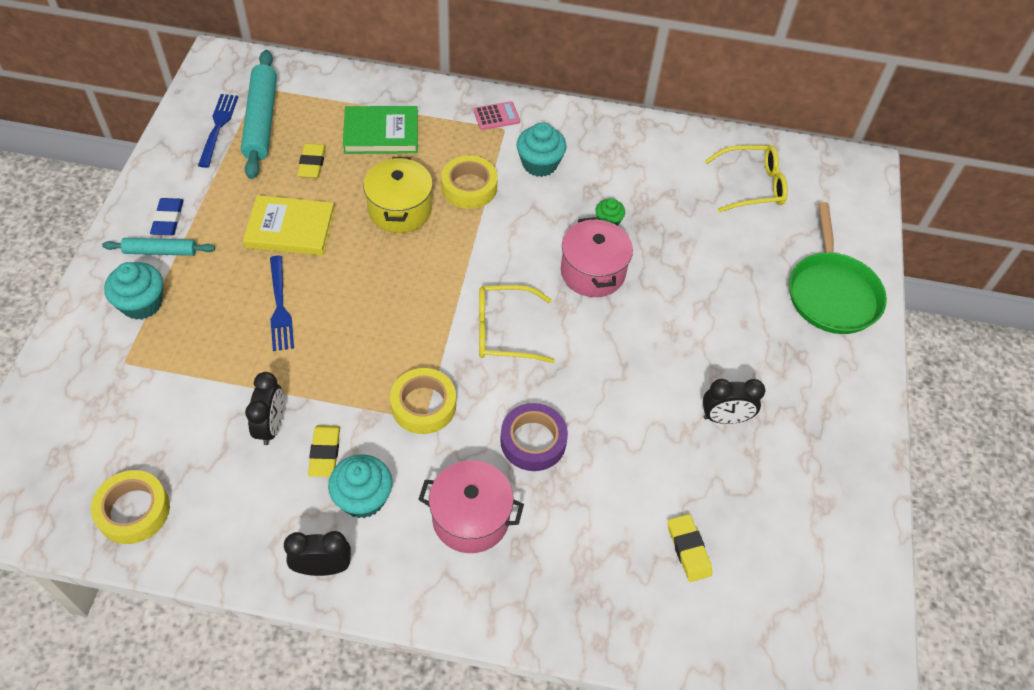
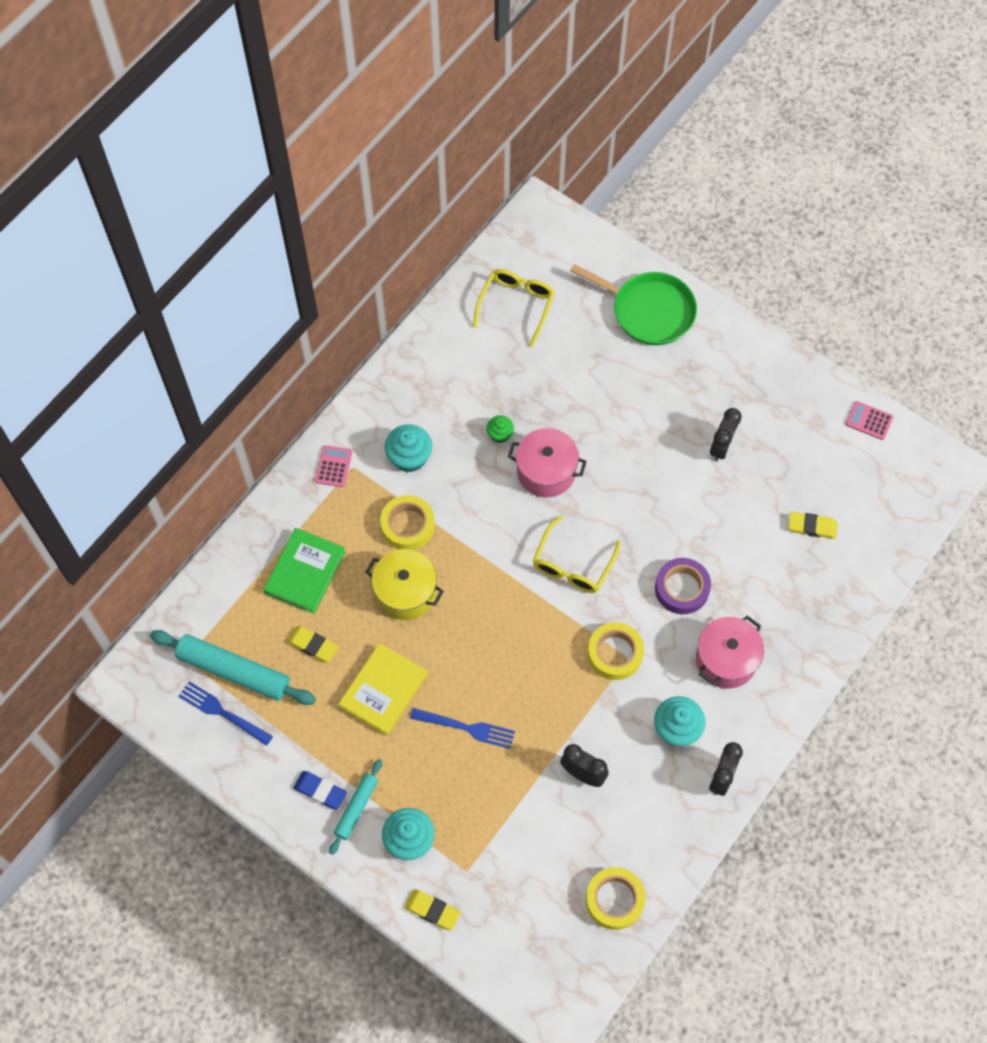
camera: 60 degrees left, 10 degrees up
(325, 453) = (625, 742): yellow eraser -> yellow eraser (432, 910)
(866, 562) = (869, 421): none -> pink calculator

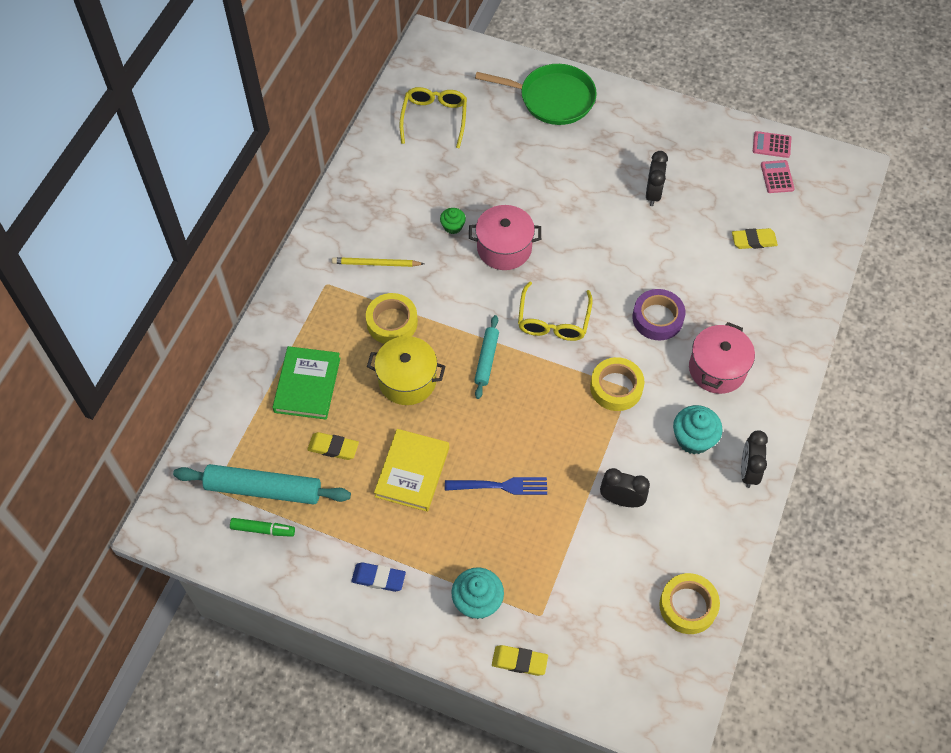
camera: 15 degrees left, 5 degrees down
(222, 712) = (263, 530): blue fork -> green marker
(333, 466) = (308, 287): pink calculator -> pink calculator (777, 177)
(356, 808) = (418, 585): turquoise rolling pin -> turquoise rolling pin (486, 359)
(409, 457) = (376, 264): turquoise cupcake -> yellow pencil

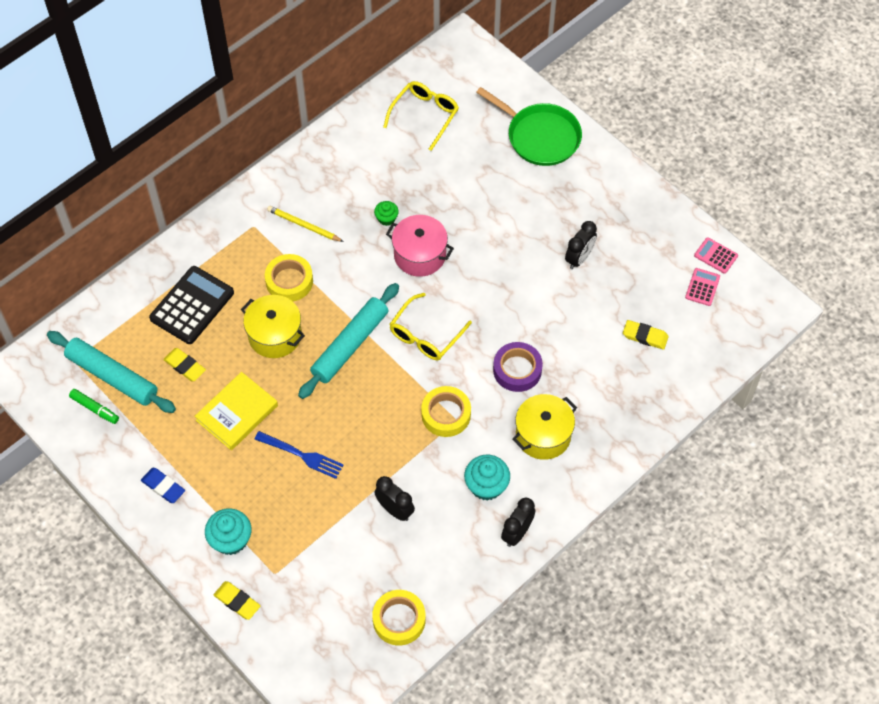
camera: 25 degrees right, 0 degrees up
(307, 385) = (192, 305): green book -> black calculator
(486, 359) = (350, 345): turquoise rolling pin -> turquoise rolling pin, size x1.77
(717, 369) = (543, 435): pink pot -> yellow pot

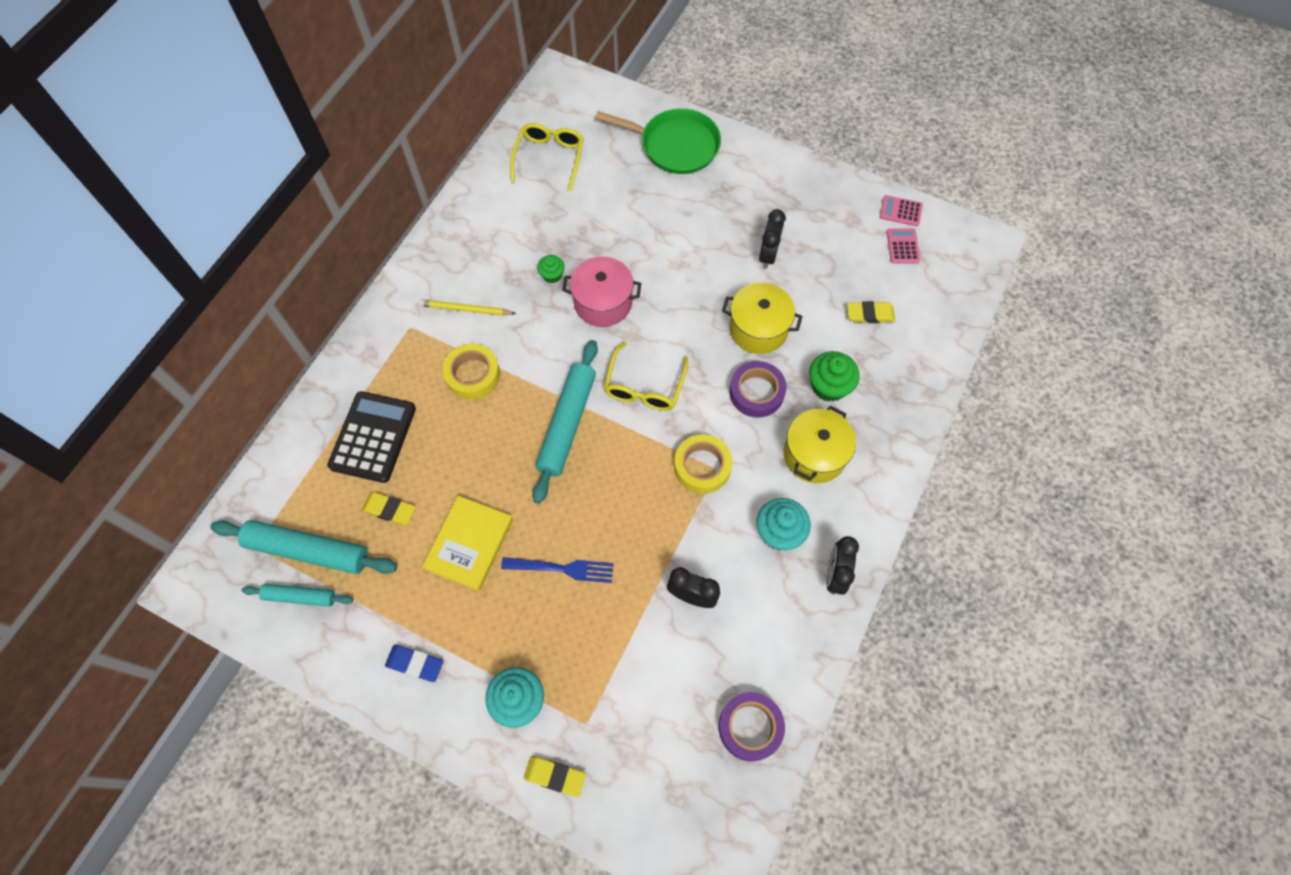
camera: 20 degrees left, 5 degrees up
(95, 409) = (300, 596): green marker -> turquoise rolling pin
(275, 335) = (479, 440): yellow pot -> yellow pot (758, 329)
(399, 620) = (750, 727): yellow tape -> purple tape
(581, 384) = (829, 386): none -> green cupcake

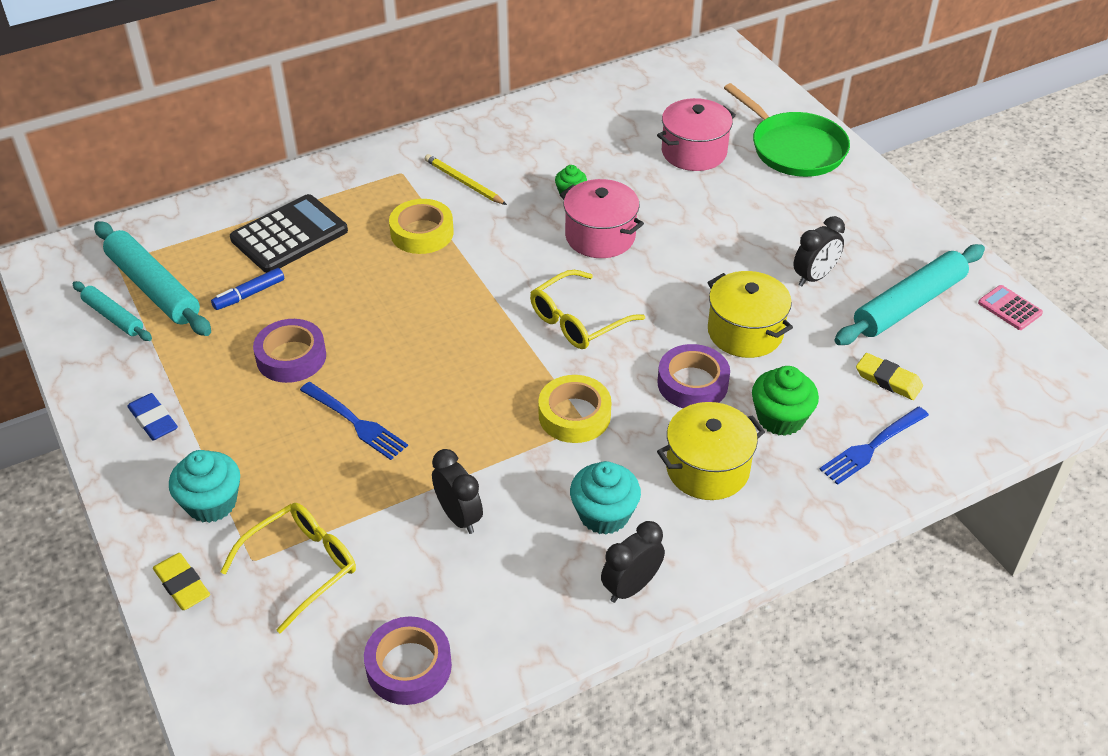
camera: 35 degrees right, 20 degrees down
(389, 510) = (249, 294): yellow eraser -> blue marker
(469, 544) = (291, 357): yellow book -> purple tape
(549, 158) = (654, 107): yellow glasses -> yellow glasses (301, 567)
(567, 424) = (472, 312): turquoise rolling pin -> turquoise rolling pin (909, 304)
(610, 187) = (694, 152): none -> pink pot
(896, 374) = (872, 447): none -> blue fork
(902, 246) = (984, 339): pink calculator -> none

